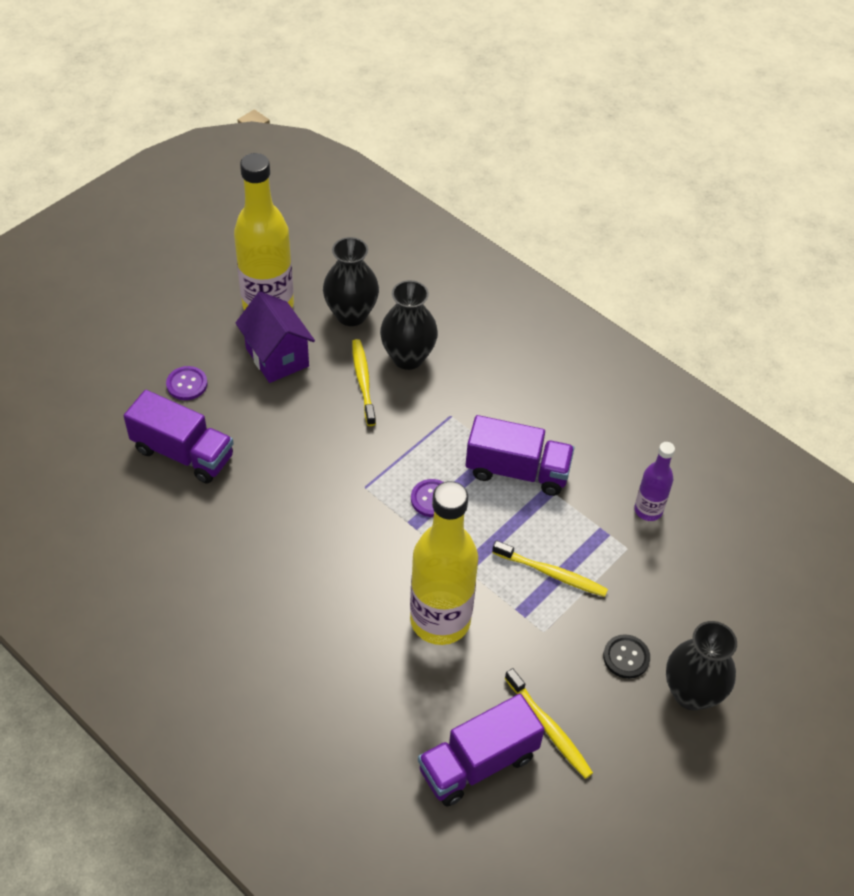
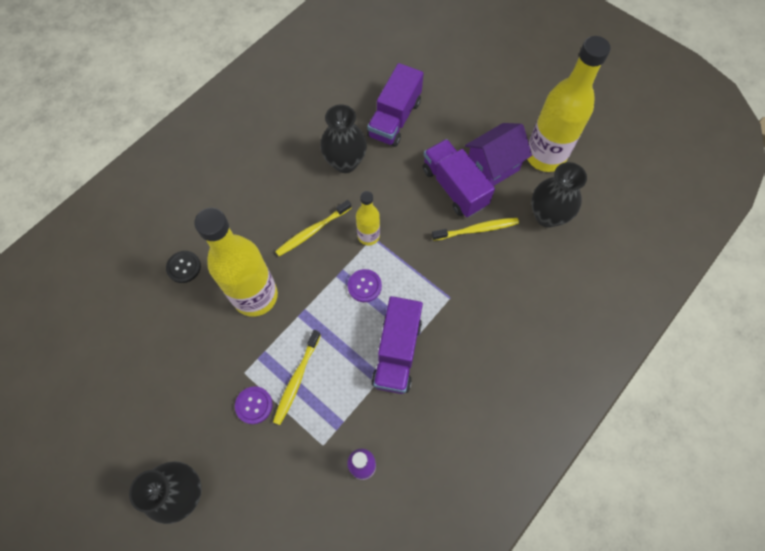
camera: 90 degrees right, 15 degrees up
(187, 384) = (457, 113): purple button -> purple button (254, 405)
(362, 491) = (368, 236): none -> yellow bottle
(408, 357) = (508, 261): black vase -> black vase (345, 162)
(478, 763) = (140, 325): purple truck -> purple truck (454, 187)
(549, 728) = (162, 376): yellow toothbrush -> yellow toothbrush (312, 231)
(626, 657) = (218, 438): black button -> black button (184, 267)

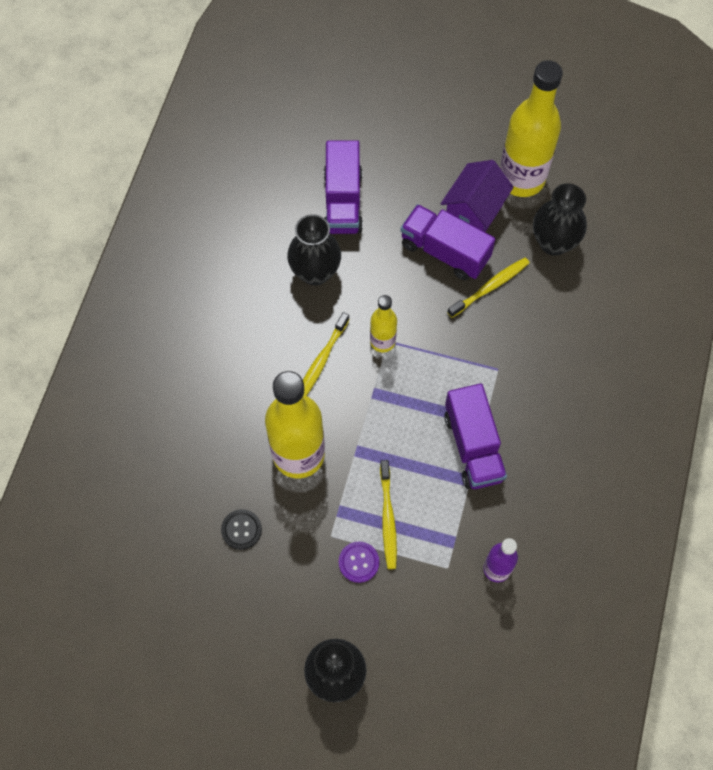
camera: 25 degrees left, 0 degrees up
(184, 267) = (204, 459): black button -> black button (241, 530)
(364, 286) = (406, 395): purple button -> none

